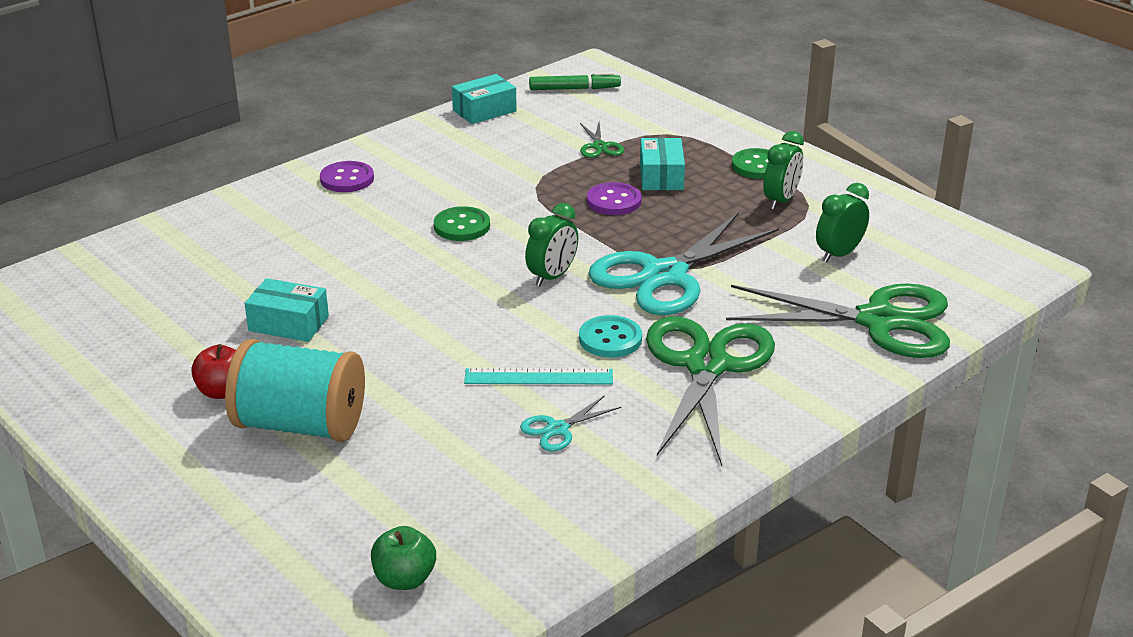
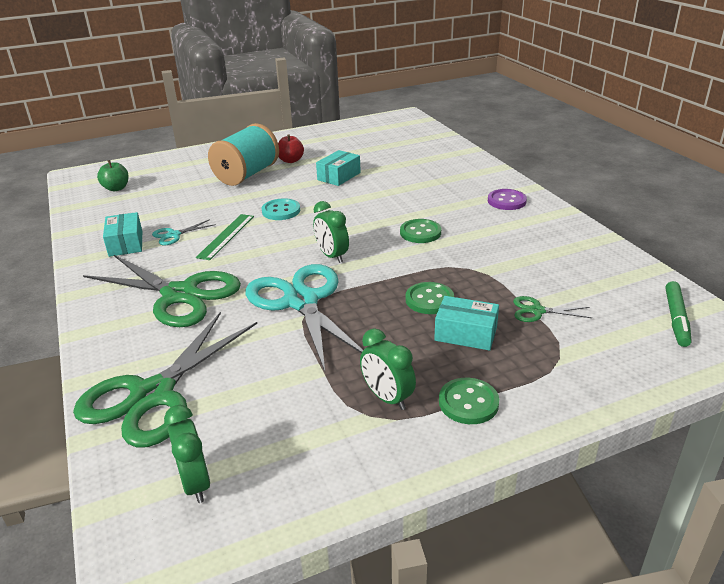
camera: 110 degrees right, 0 degrees up
(484, 111) = (621, 264): turquoise box -> turquoise box (126, 243)
(538, 377) = (226, 236): turquoise ruler -> green ruler
(557, 429) = (174, 235): turquoise scissors -> turquoise scissors turned 105 degrees counterclockwise
(610, 339) = (242, 265): turquoise button -> turquoise button (281, 211)
(614, 201) = (429, 300): purple button -> green button
(839, 254) = (268, 406): green clock -> green clock (196, 483)

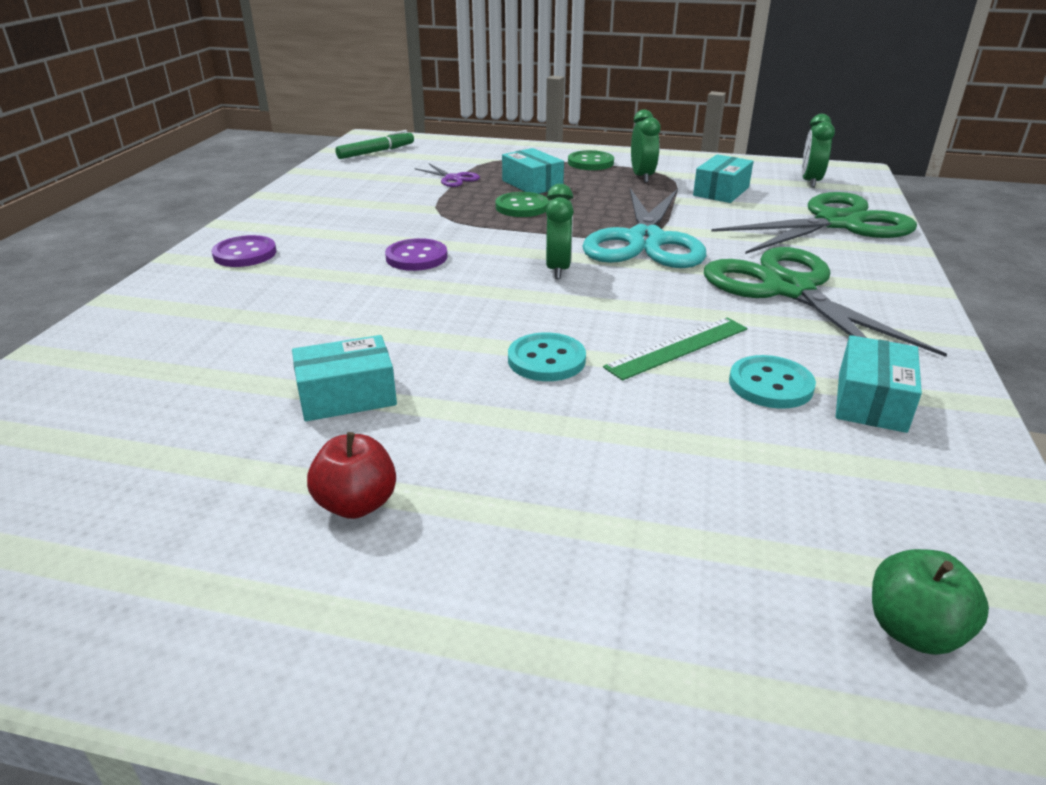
camera: 145 degrees left, 0 degrees up
(174, 235) = (770, 385): turquoise scissors -> turquoise button
(247, 175) = (511, 499): turquoise spool -> none
(287, 405) = (721, 191): none -> turquoise box
(420, 233) = (416, 257): green button -> purple button
(537, 311) = (453, 178): green scissors -> purple scissors

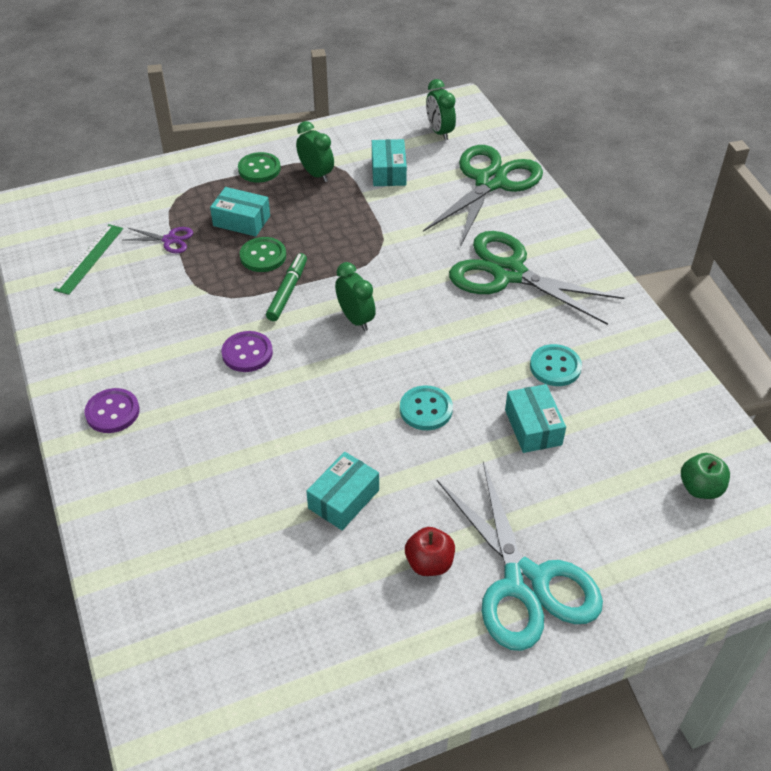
camera: 35 degrees left, 15 degrees up
(376, 152) = (55, 227): green marker -> green marker (287, 291)
(645, 241) = (385, 260): turquoise scissors -> turquoise scissors (525, 582)
(677, 347) = (487, 360): green ruler -> green ruler (89, 258)
(871, 401) = (609, 354): turquoise box -> turquoise box (533, 427)

